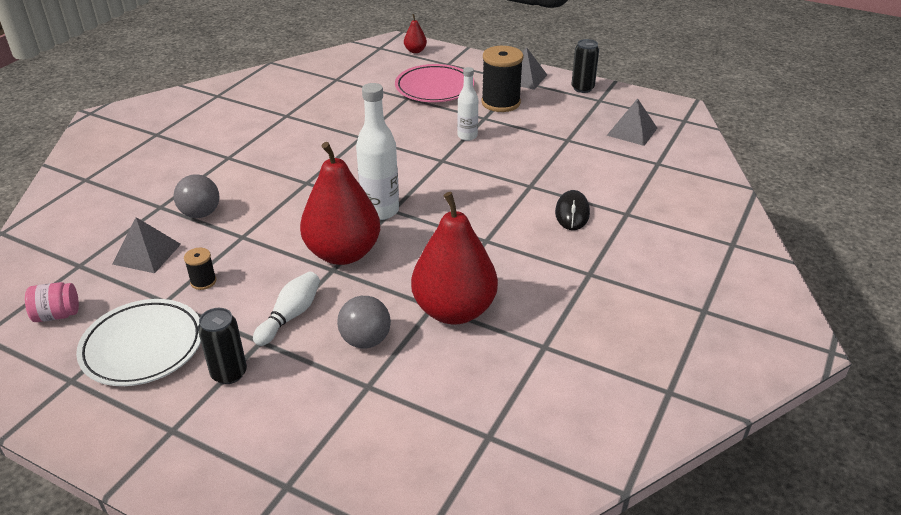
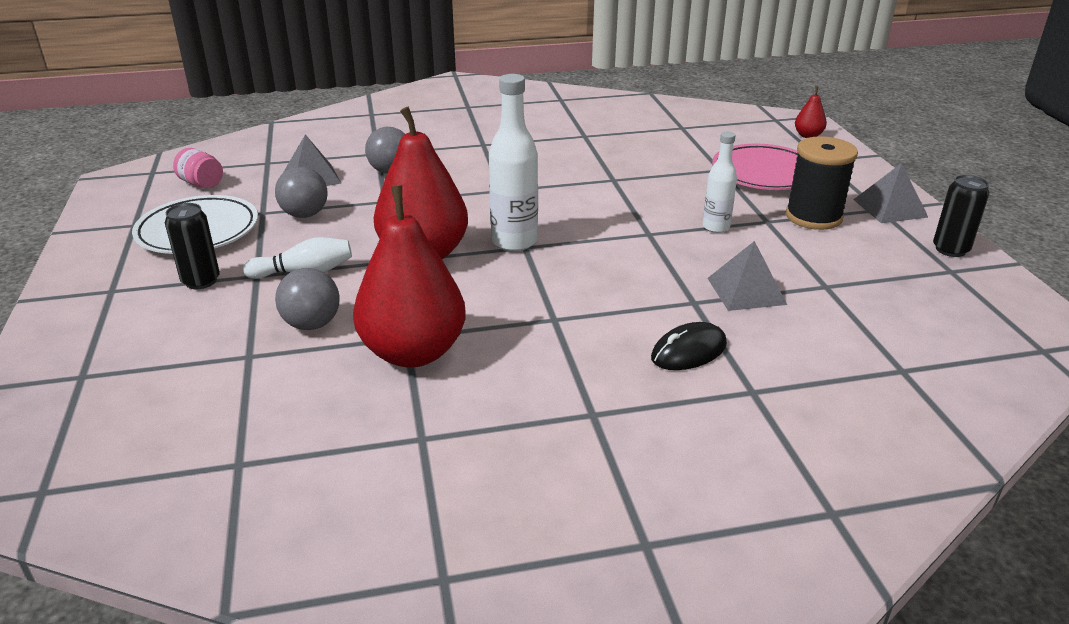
camera: 50 degrees right, 5 degrees down
(203, 281) = (305, 214): black spool -> grey ball
(632, 131) = (932, 321): grey pyramid -> grey pyramid (746, 291)

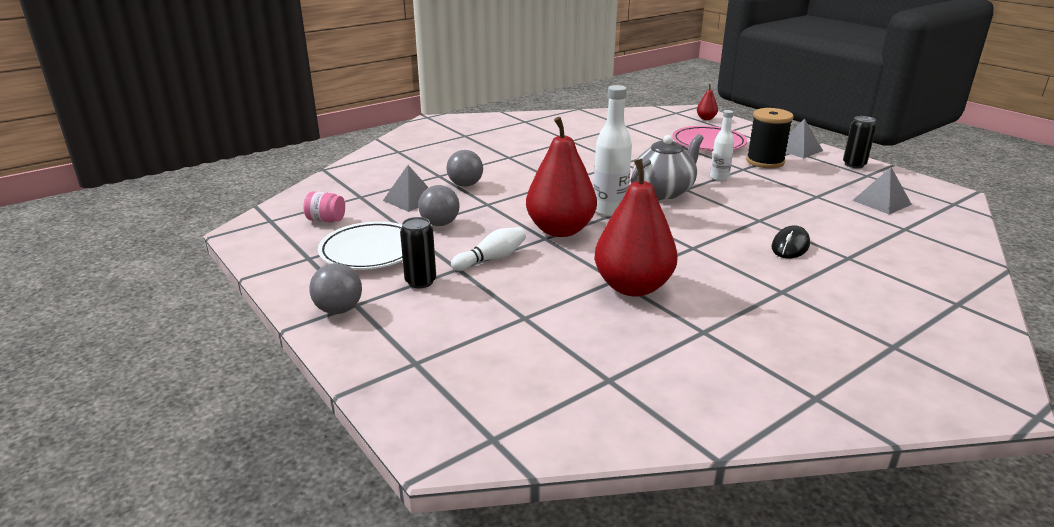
camera: 25 degrees left, 5 degrees down
(312, 324) = (542, 288): grey ball -> grey ball (339, 310)
(615, 231) = (664, 191): none -> grey teapot
(746, 291) = (779, 208): grey pyramid -> grey pyramid (881, 202)

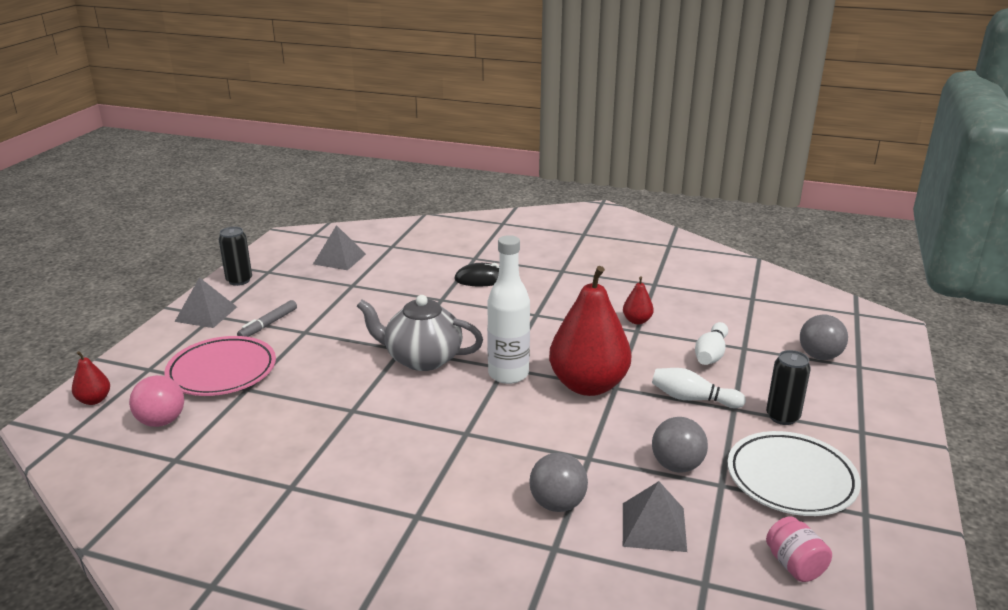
camera: 125 degrees left, 0 degrees up
(339, 310) = (881, 435): grey ball -> grey ball (819, 356)
(536, 295) = (711, 354): none -> white bowling pin
(633, 287) = (637, 321): red pear -> red pear, size x0.43
(666, 127) = (161, 421): none -> pink ball
(719, 178) = (347, 338): white bottle -> none
(765, 162) = (268, 324): black spool -> grey marker

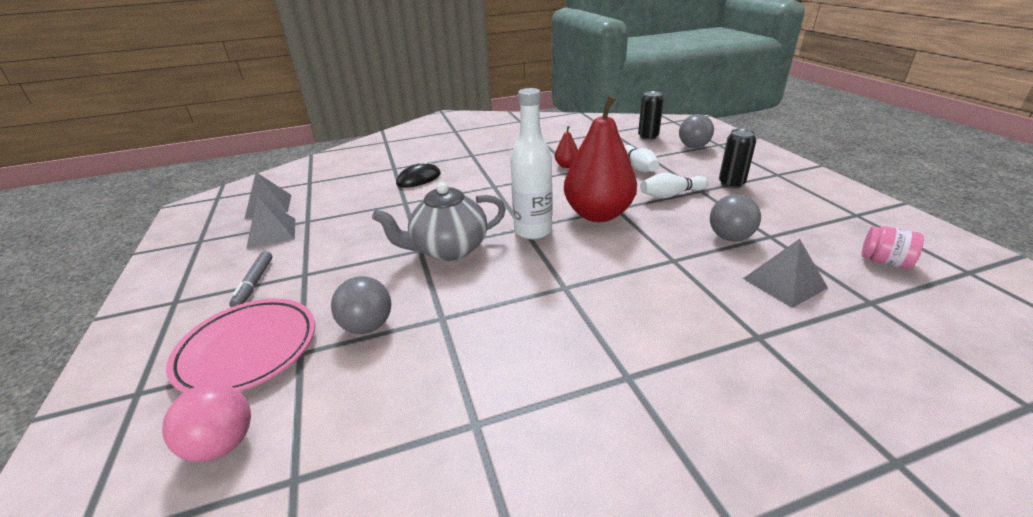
camera: 35 degrees left, 5 degrees up
(94, 400) = (80, 473): red pear -> none
(206, 314) = (162, 304): grey pyramid -> grey pyramid (272, 233)
(239, 280) = (172, 259): black can -> black can (648, 137)
(557, 504) = (707, 303): grey ball -> grey ball (367, 326)
(791, 479) = (794, 214): white plate -> none

